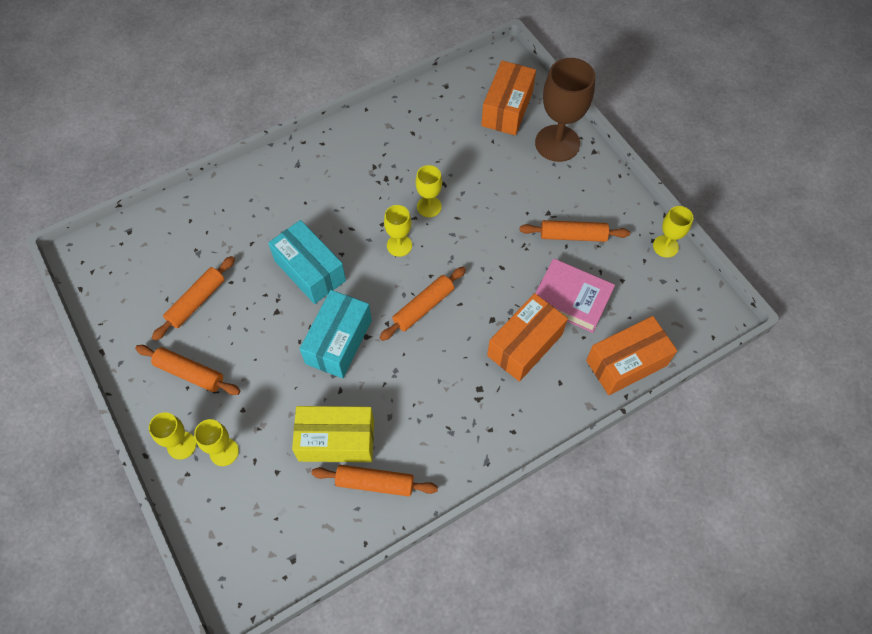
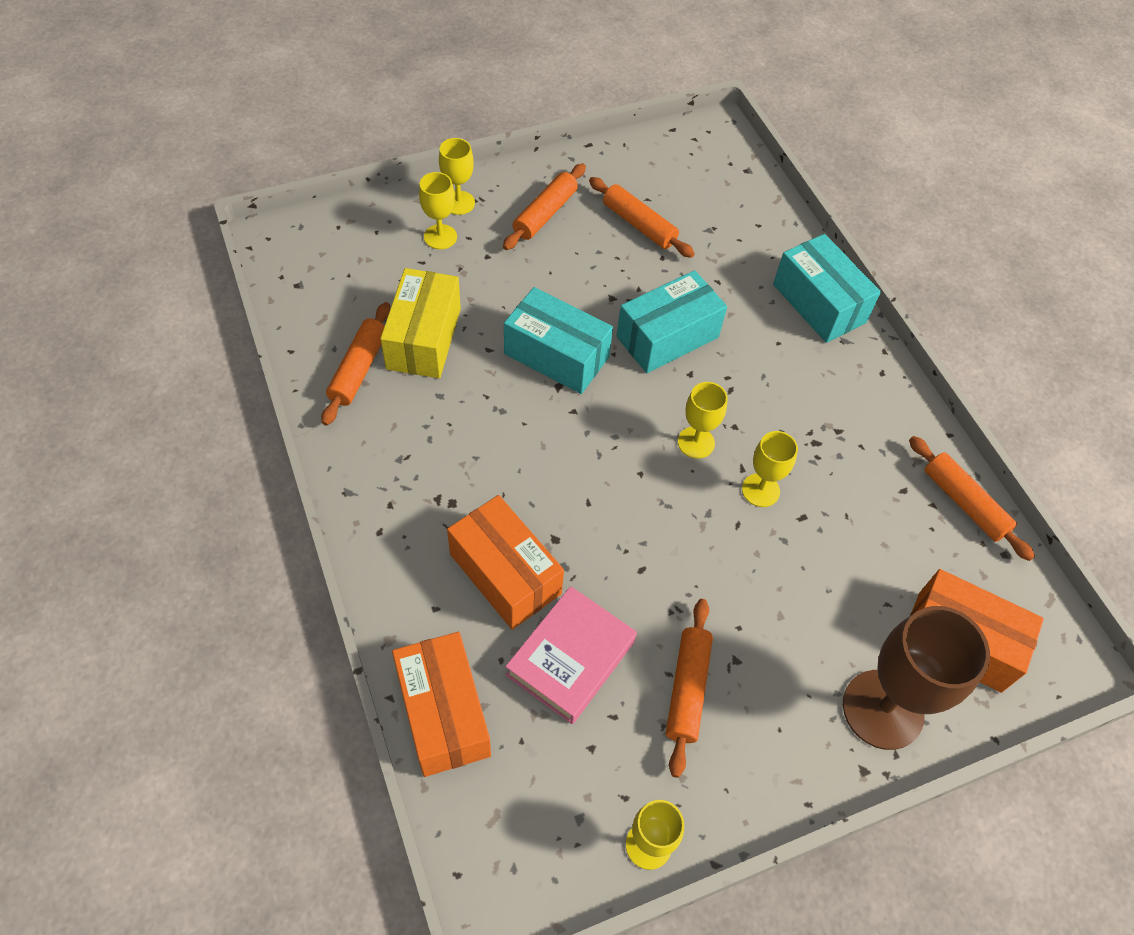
camera: 95 degrees right, 5 degrees down
(265, 180) = (819, 303): none -> turquoise box
(423, 307) = (590, 456): orange rolling pin -> orange rolling pin (964, 503)

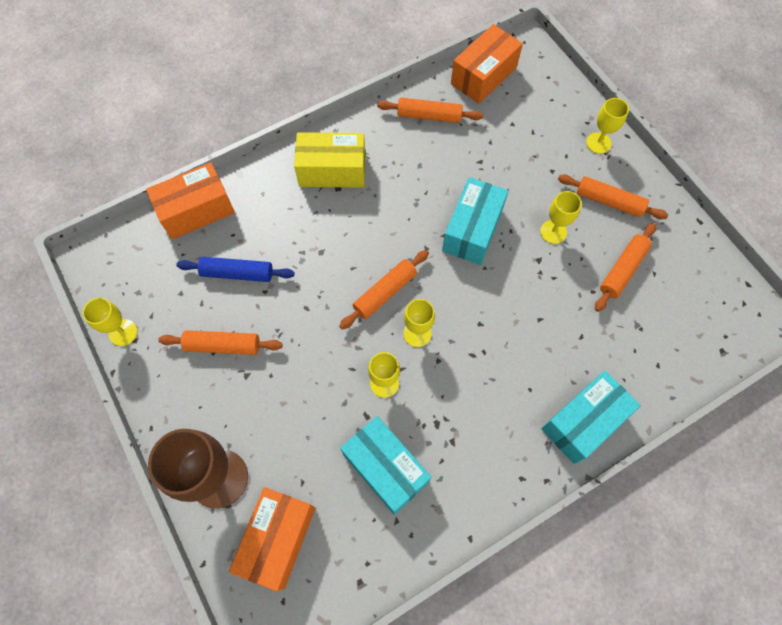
camera: 85 degrees right, 10 degrees up
(424, 338) = (465, 147): yellow box -> yellow box (332, 170)
(440, 237) = (560, 138): yellow goblet -> yellow goblet (553, 232)
(505, 574) = (291, 227): orange box -> orange box (483, 76)
(571, 658) = (237, 273): pink book -> blue rolling pin
(667, 337) = (511, 304): turquoise box -> turquoise box (385, 468)
(964, 503) = (403, 548): orange rolling pin -> orange rolling pin (385, 292)

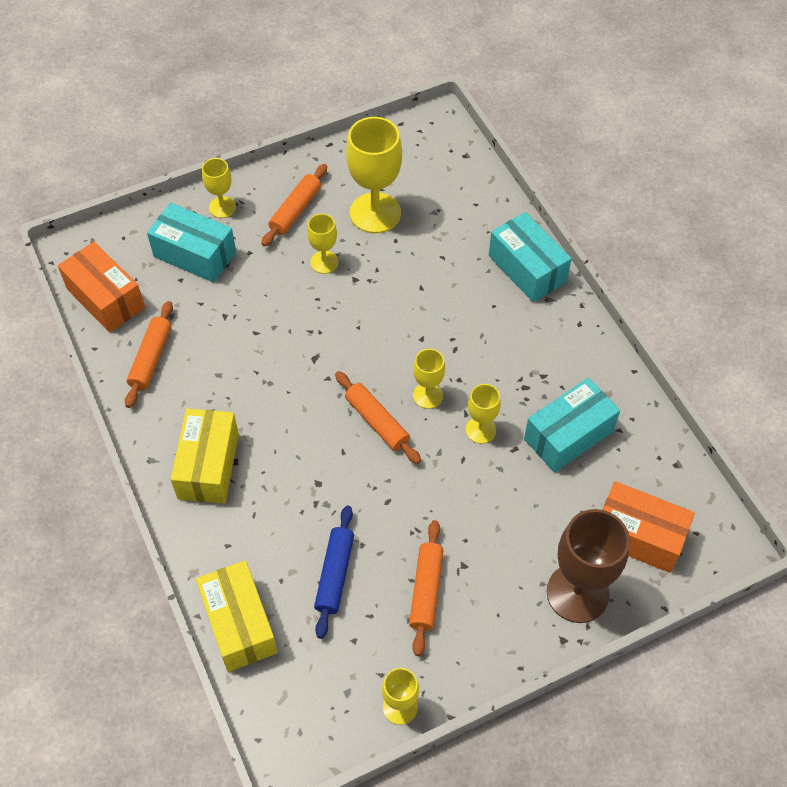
camera: 85 degrees left, 10 degrees down
(196, 210) = (239, 624): orange box -> yellow box
(472, 230) = (311, 333): turquoise box -> turquoise box (195, 254)
(622, 270) = (375, 213): orange rolling pin -> yellow goblet

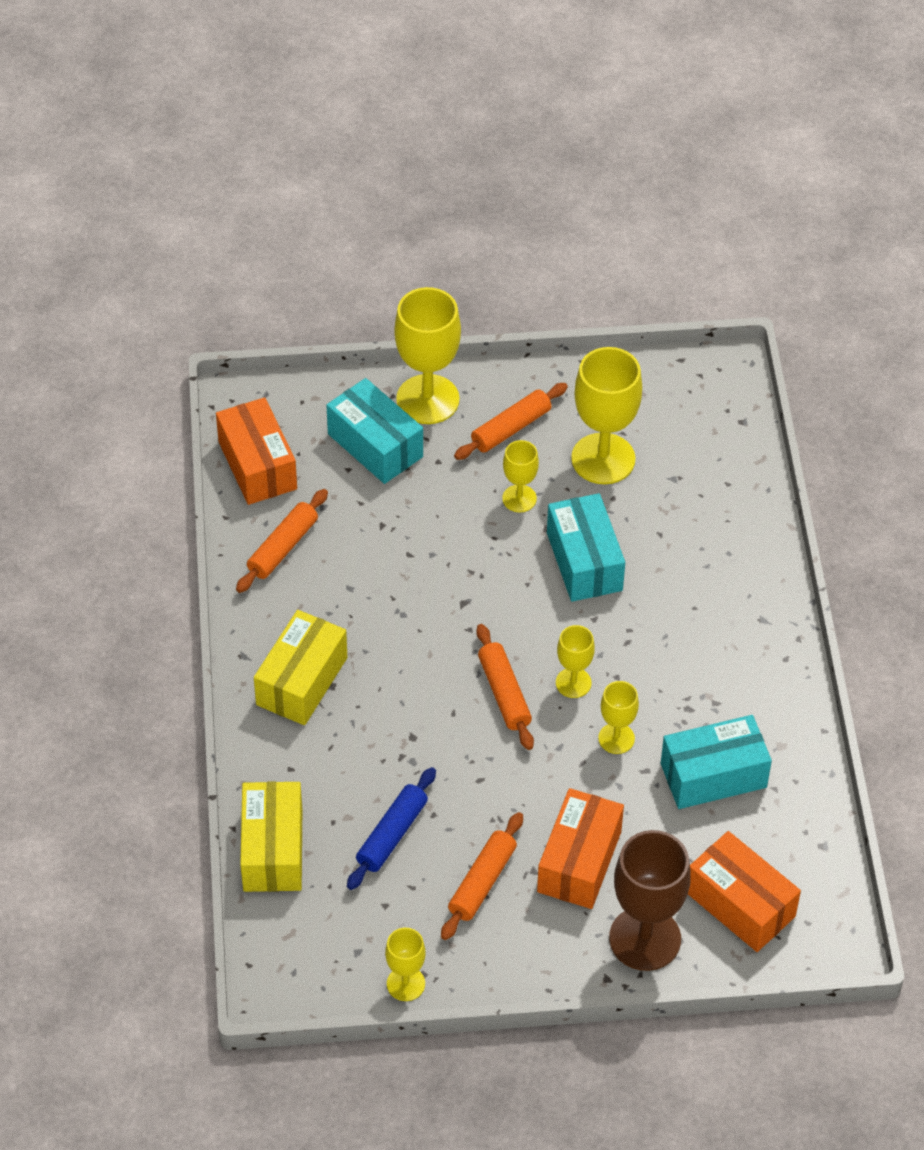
camera: 20 degrees right, 5 degrees down
(222, 207) = (427, 399): yellow goblet -> yellow goblet, size x1.88
(496, 544) = (579, 861): none -> orange box
(527, 269) = (753, 577): turquoise box -> turquoise box (584, 561)

